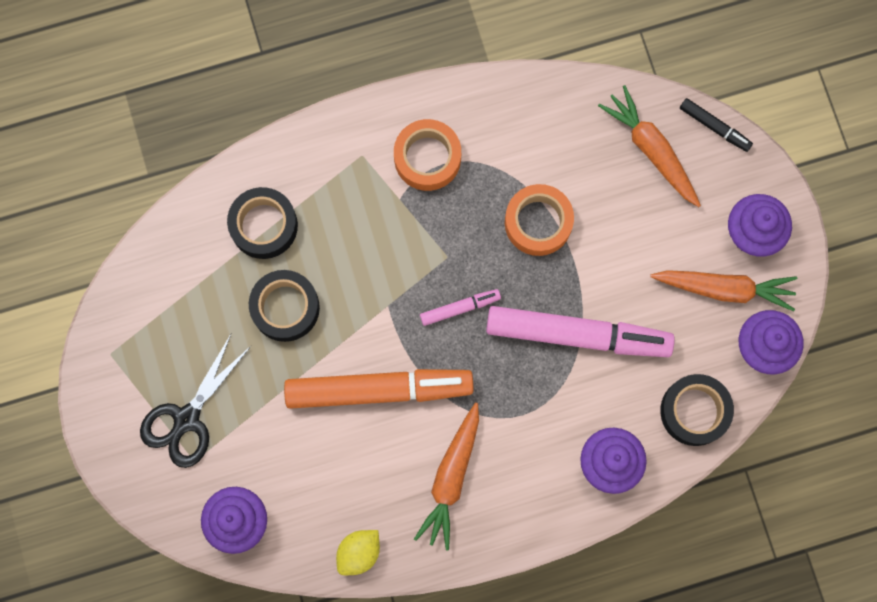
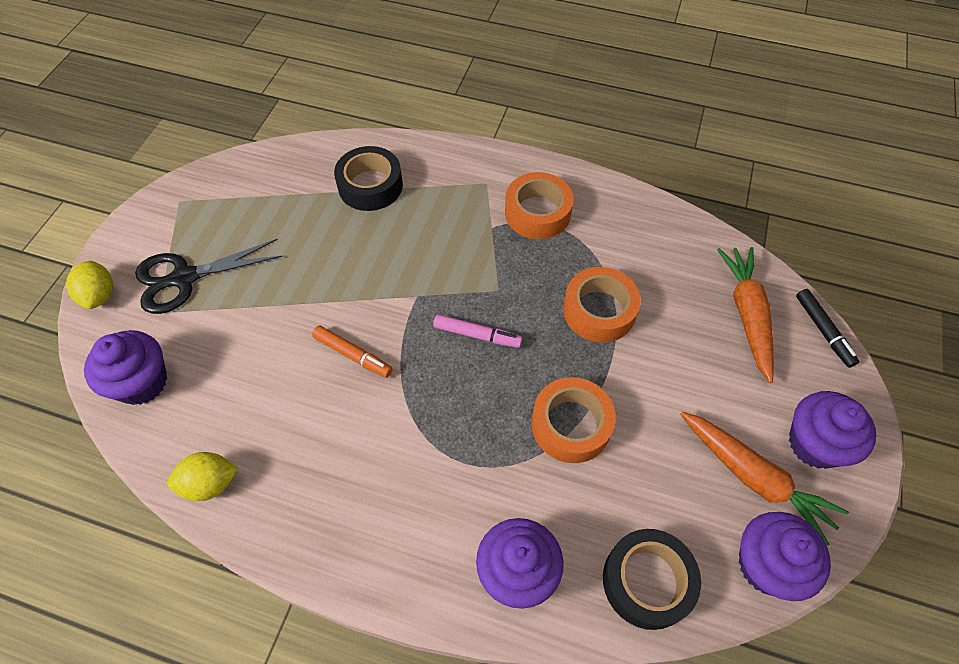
camera: 35 degrees right, 20 degrees down
(132, 480) = (99, 295): none -> yellow lemon
(285, 308) = (334, 248): black tape -> none
(379, 389) = (353, 355): orange marker -> orange marker, size x0.45
(451, 478) = (351, 474): orange carrot -> none
(577, 334) = (571, 425): pink marker -> orange tape

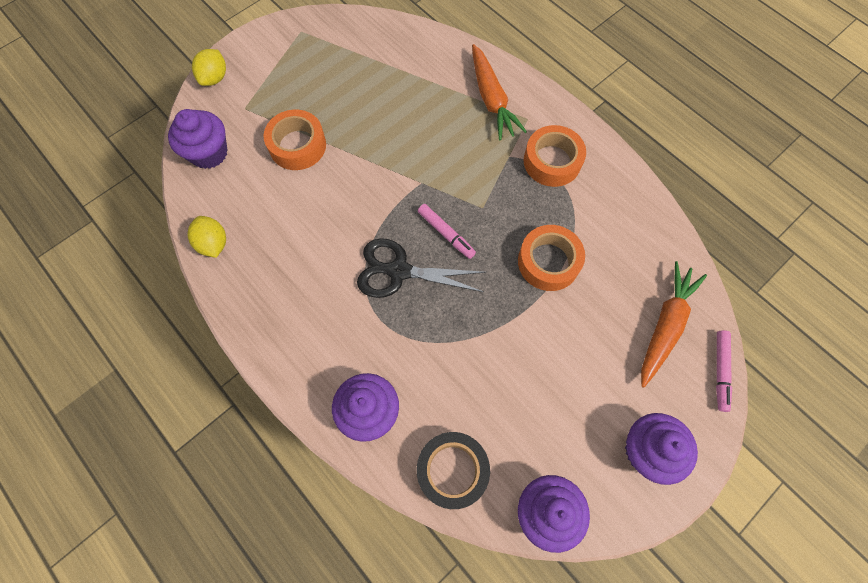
camera: 30 degrees right, 10 degrees up
(184, 278) = (273, 91): black scissors -> black scissors (399, 271)
(210, 483) = (213, 244): yellow lemon -> yellow lemon turned 45 degrees clockwise
(353, 355) = (351, 203): orange marker -> none
(370, 186) = (439, 80): black tape -> none
(571, 425) = (471, 334): orange tape -> orange tape (297, 145)
(754, 477) = (580, 447): orange carrot -> orange carrot (491, 99)
(823, 331) = (720, 371): black marker -> pink marker

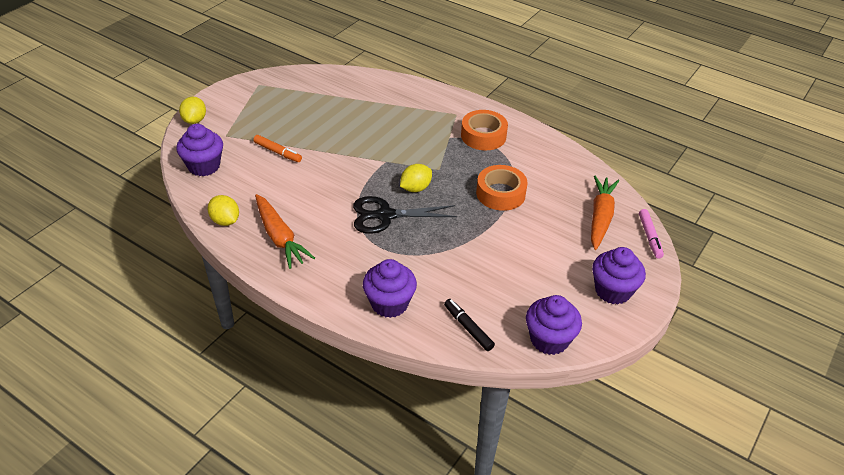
camera: 15 degrees left, 25 degrees down
(297, 145) = (278, 152): orange tape -> orange marker
(446, 233) = (415, 188): pink marker -> yellow lemon
(452, 470) = (468, 328): black tape -> black marker
(491, 99) = (424, 106): orange carrot -> orange carrot (279, 237)

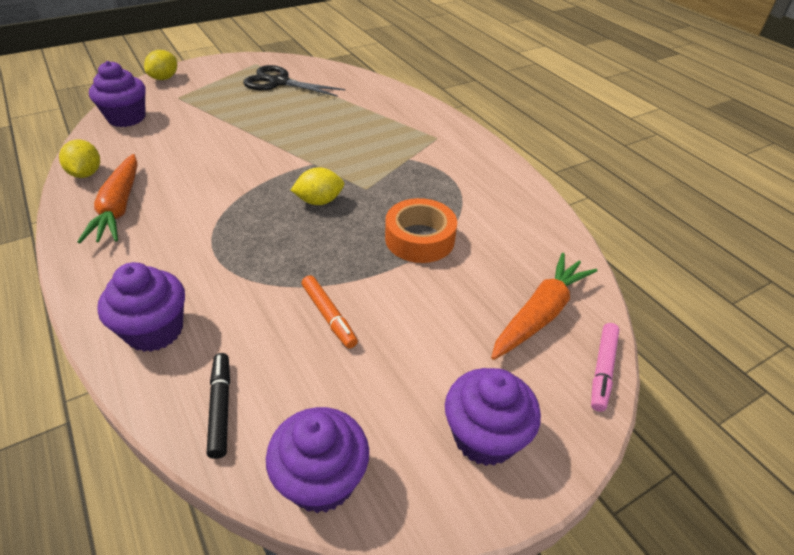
camera: 25 degrees right, 0 degrees up
(278, 152) = (209, 124): orange marker -> orange marker (329, 316)
(385, 215) = (256, 221): black scissors -> black scissors (279, 82)
(483, 136) = (451, 168): orange tape -> none

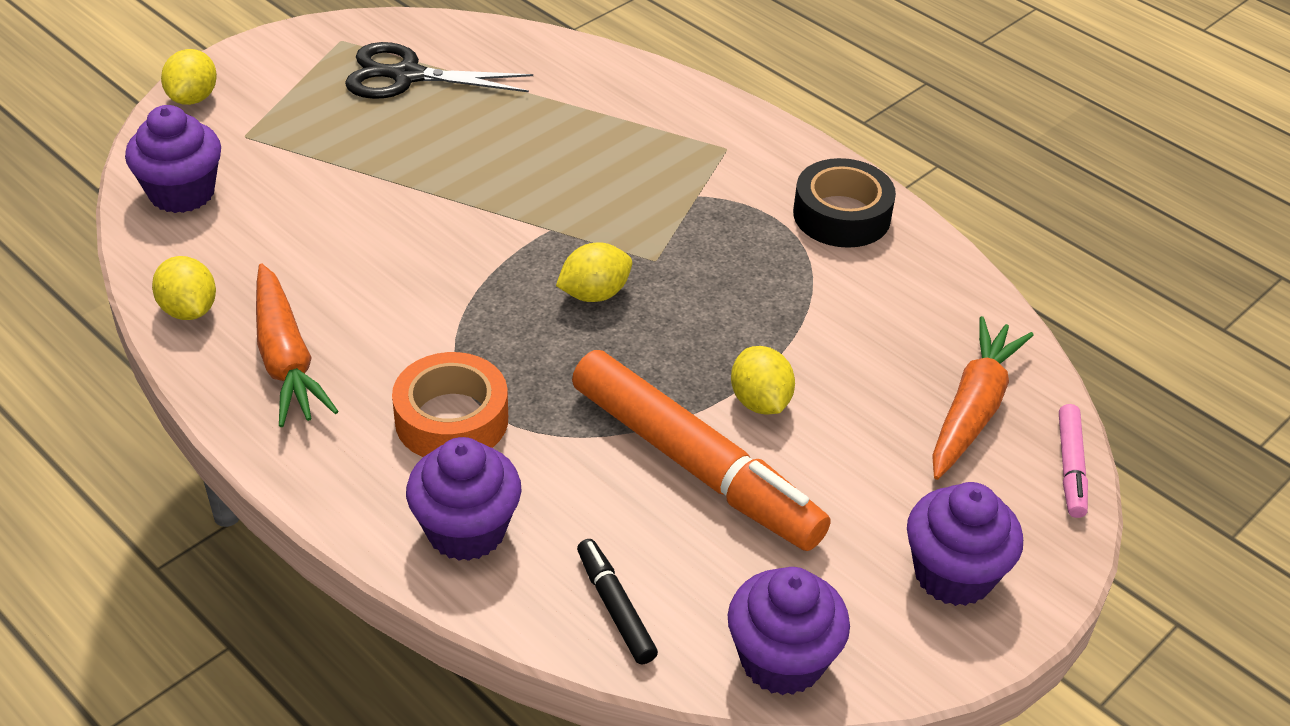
camera: 15 degrees left, 0 degrees up
(329, 316) = (695, 465): orange marker -> orange marker, size x2.23
(392, 282) = (760, 402): none -> yellow lemon
(419, 239) = (770, 329): orange tape -> orange tape (451, 419)
(492, 181) = (841, 215): none -> black tape

